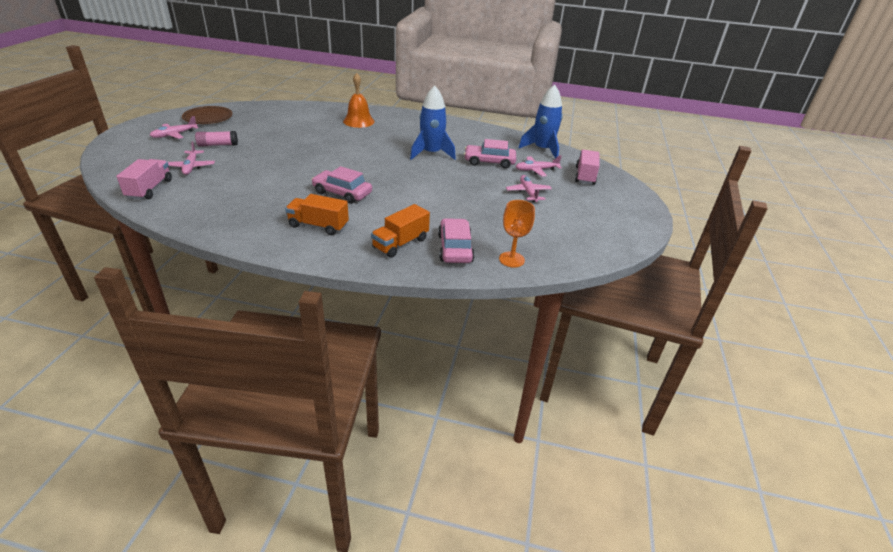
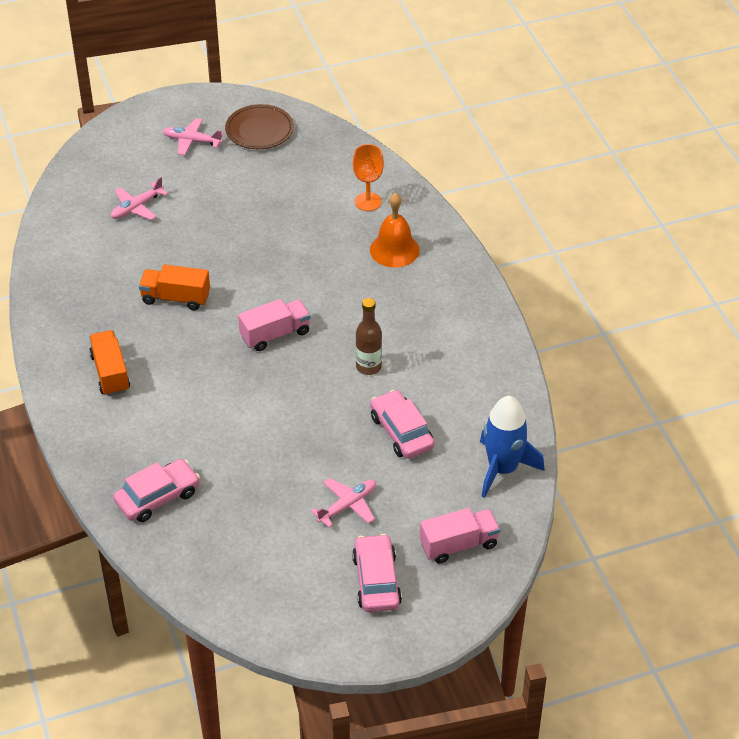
camera: 60 degrees right, 10 degrees up
(149, 189) = (69, 216): pink truck -> pink truck (275, 334)
(218, 145) = (203, 188): pink glue stick -> none
(342, 193) = (191, 350): pink car -> pink car (376, 580)
(400, 243) = (131, 451): orange truck -> orange truck (176, 298)
(431, 153) = (368, 367): blue rocket -> brown bottle
(511, 259) = (174, 552): orange goblet -> orange goblet (368, 202)
(536, 170) = (425, 488): pink plane -> none

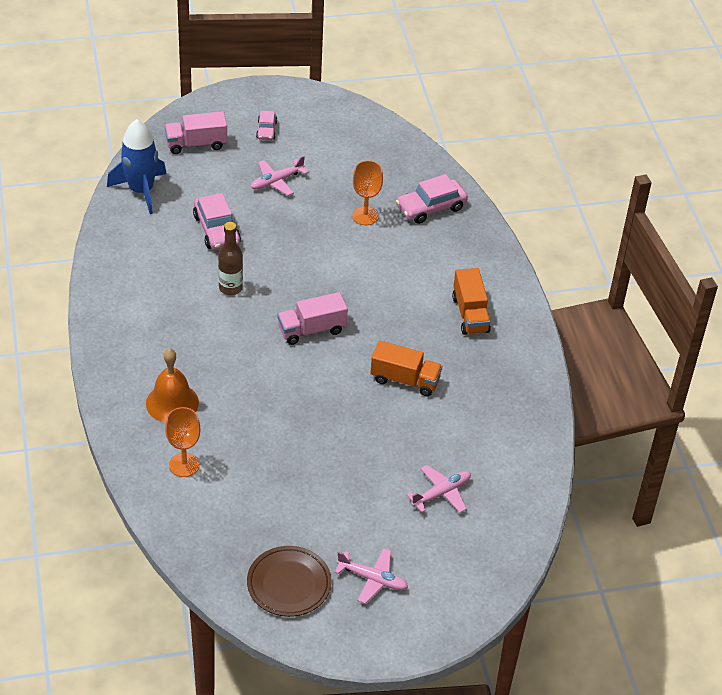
camera: 175 degrees left, 0 degrees up
(235, 474) = (365, 216): none -> orange goblet
(376, 580) = (266, 130): pink car -> pink car, size x0.58

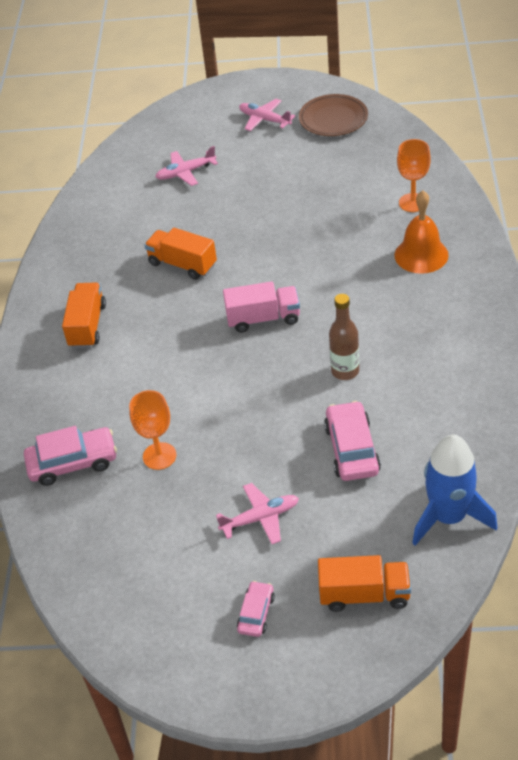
camera: 160 degrees left, 0 degrees up
(196, 144) = (364, 594): pink truck -> orange truck

